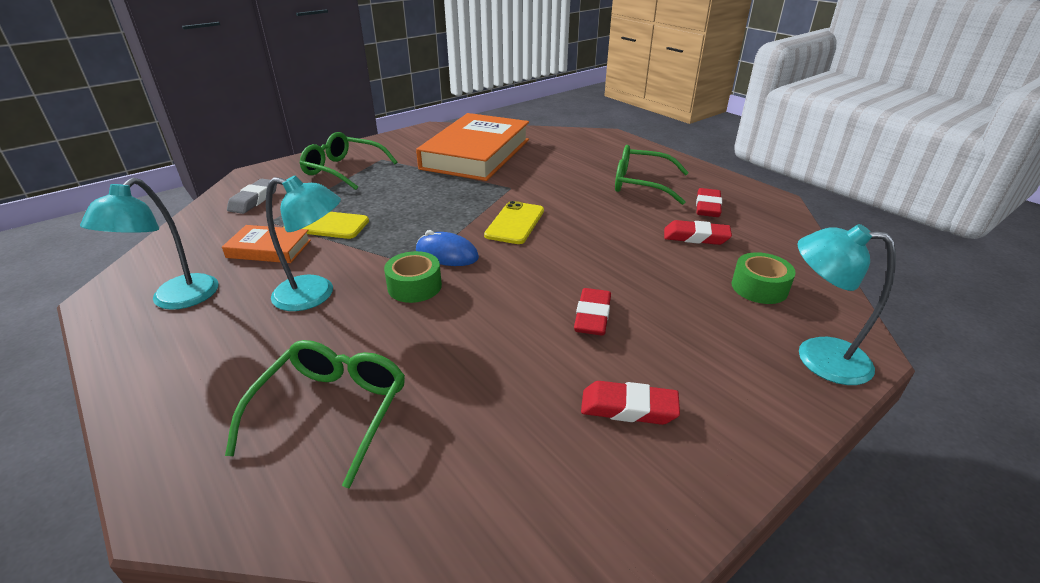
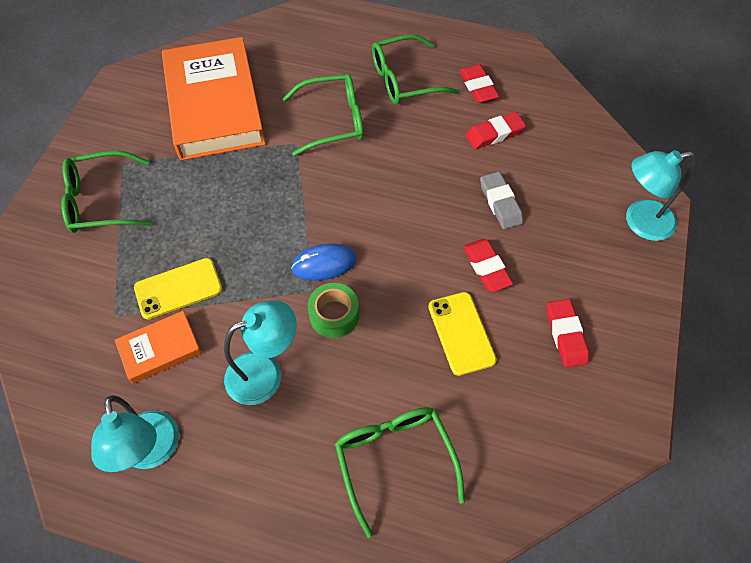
camera: 35 degrees left, 25 degrees up
(254, 200) = (59, 297): grey eraser -> grey eraser (500, 203)
(515, 223) = (344, 192): yellow phone -> yellow phone (461, 333)
(554, 186) = (333, 121): none -> green glasses
(628, 408) = (565, 335): red eraser -> red eraser turned 75 degrees counterclockwise
(759, 287) = (571, 171): green tape -> none

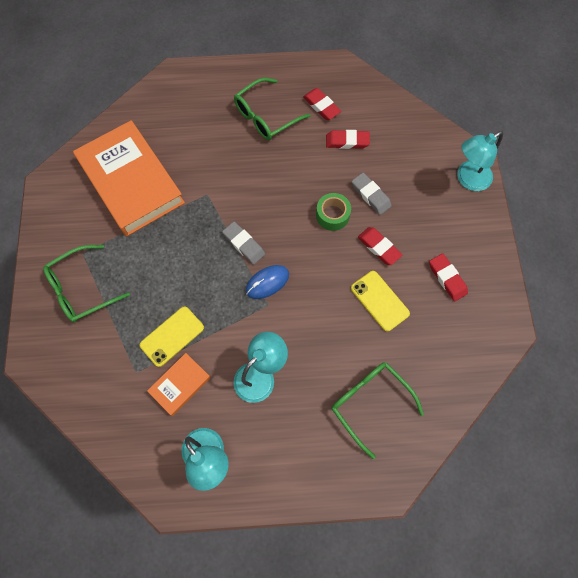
camera: 20 degrees left, 10 degrees up
(314, 211) = (244, 244): none -> grey eraser
(333, 121) = (227, 167): green glasses -> none
(334, 315) = (290, 318): green tape -> green tape (332, 215)
(494, 134) = (347, 141): red eraser -> red eraser turned 45 degrees clockwise

